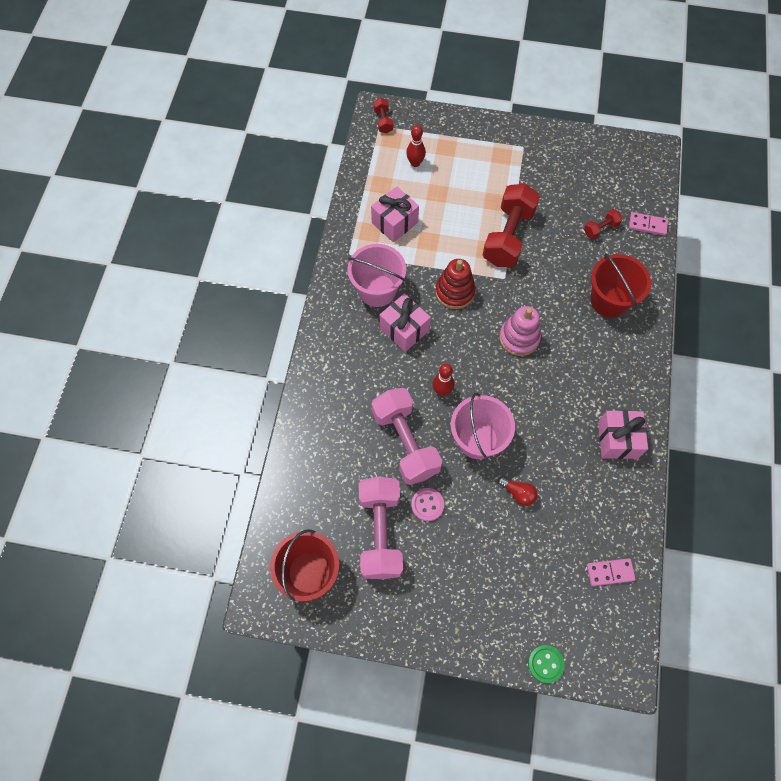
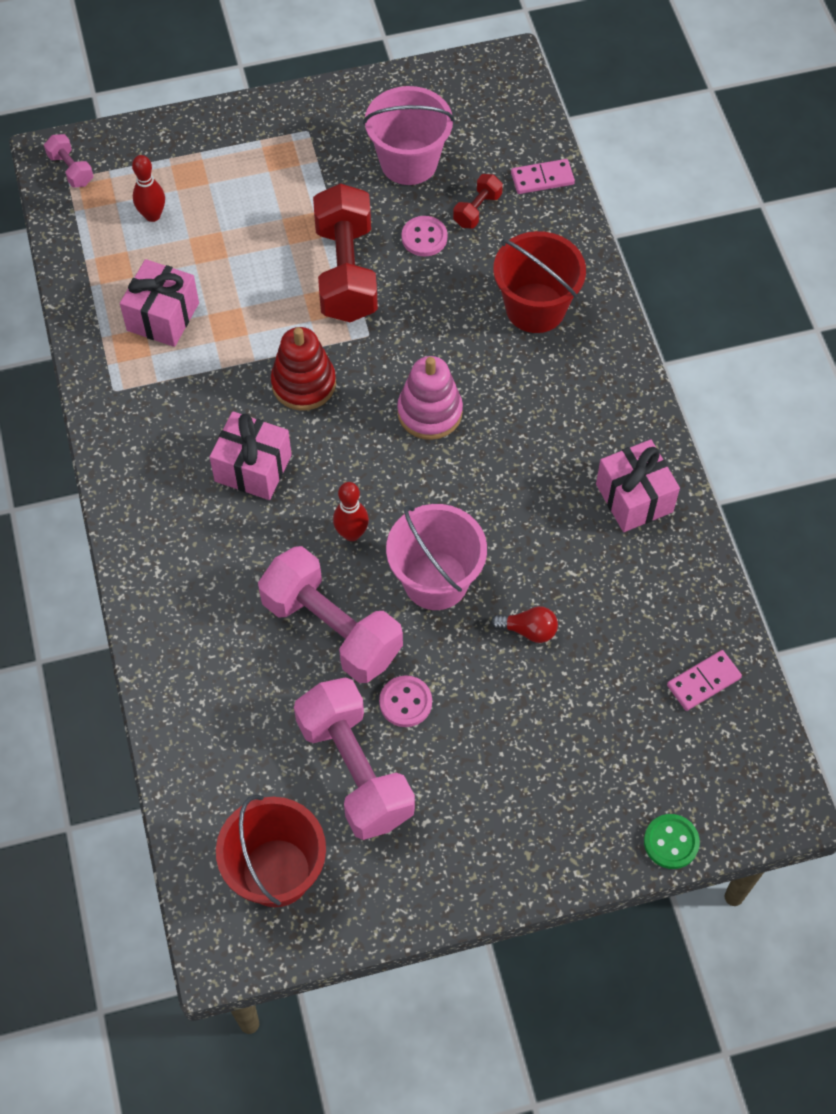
camera: 25 degrees left, 5 degrees down
(377, 290) = (184, 427): pink bucket -> pink bucket (409, 162)
(383, 121) = (71, 169): red dumbbell -> pink dumbbell
(562, 233) = (424, 237): none -> pink button

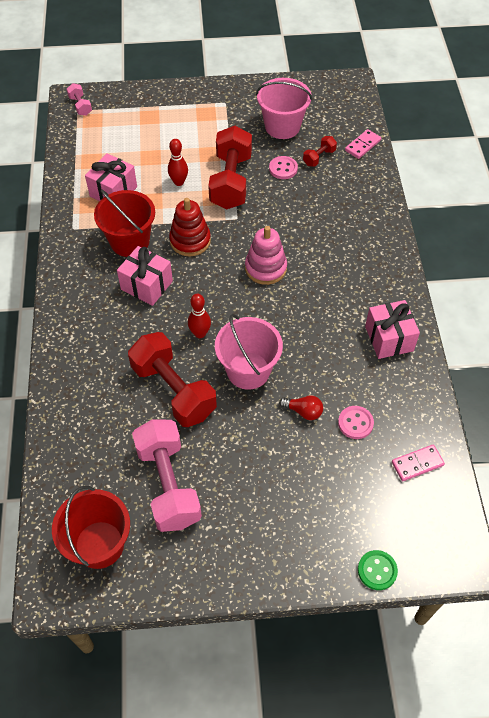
camera: 10 degrees right, 5 degrees down
(152, 215) = (121, 136): red bowling pin -> red bowling pin (179, 182)
(332, 629) = (174, 390): pink dumbbell -> red dumbbell
(405, 702) = (212, 445): pink button -> pink button (355, 423)
(535, 308) = (345, 217): red bucket -> red bucket (130, 241)
(542, 178) = (362, 145): pink domino -> pink domino turned 45 degrees counterclockwise

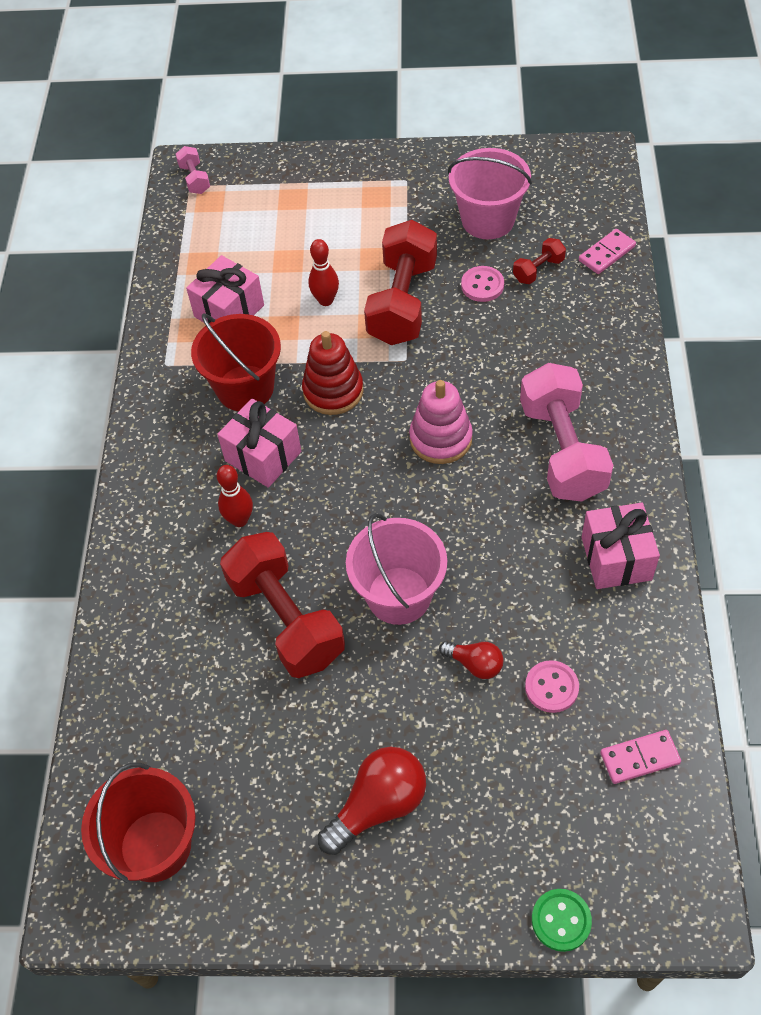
camera: 10 degrees right, 0 degrees up
(168, 484) = (263, 762): pink dumbbell -> pink dumbbell (562, 450)
(200, 333) = (333, 534): red bowling pin -> red bowling pin (239, 520)
(248, 506) = (378, 805): none -> red light bulb

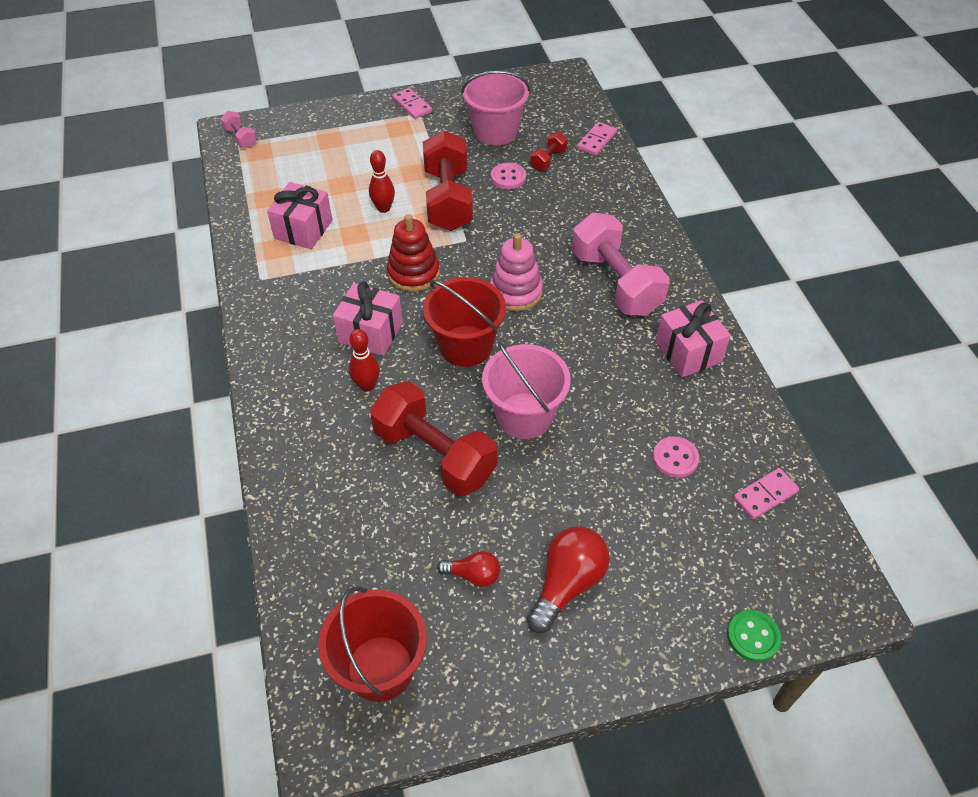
camera: 20 degrees left, 5 degrees down
(245, 388) = (337, 284): red bucket -> red bucket (466, 346)
(401, 167) = (412, 105): none -> pink domino
(475, 664) = (606, 454): red light bulb -> red light bulb (473, 575)

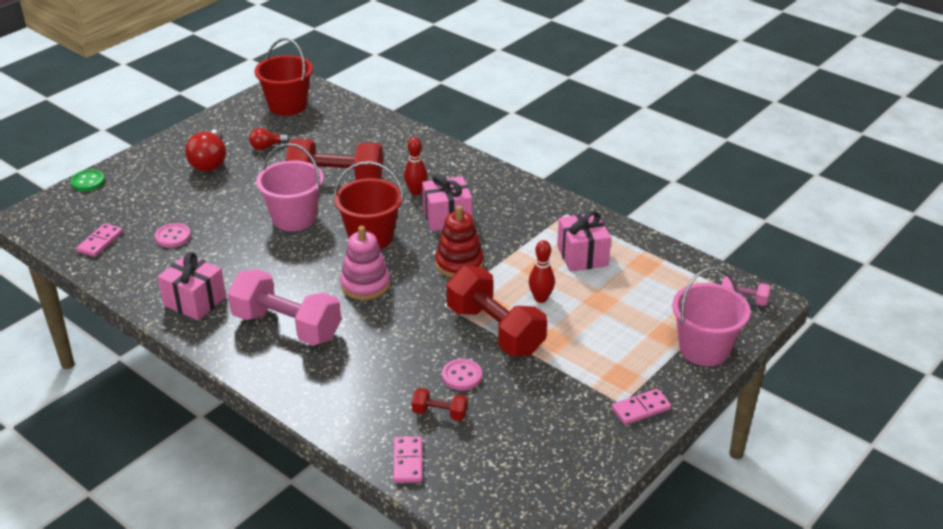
camera: 145 degrees right, 15 degrees down
(412, 105) = (641, 409): pink domino -> pink domino turned 45 degrees counterclockwise
(495, 131) = (523, 420): pink bucket -> pink bucket (704, 349)
(548, 160) = (439, 413): red dumbbell -> red dumbbell turned 75 degrees counterclockwise

